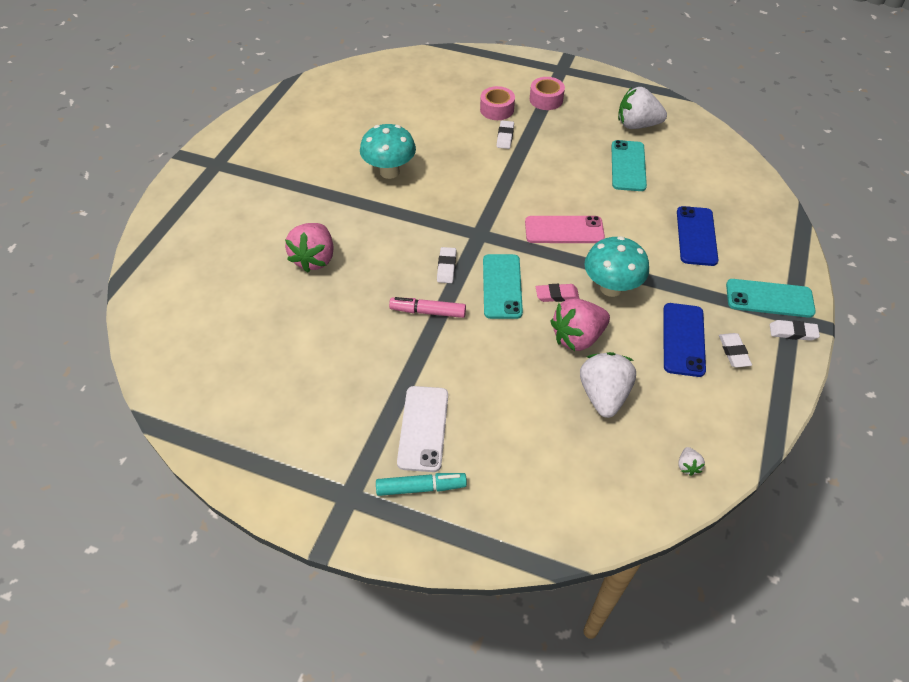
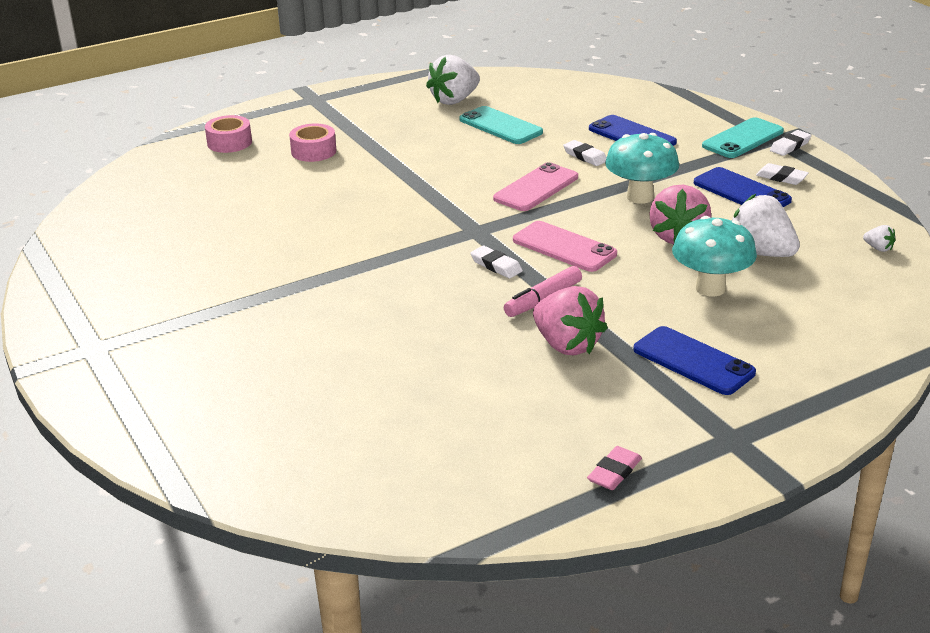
camera: 50 degrees left, 20 degrees down
(314, 259) = (367, 338): pink strawberry -> pink strawberry (566, 345)
(389, 172) = (304, 243): turquoise mushroom -> turquoise mushroom (710, 288)
(420, 487) = (765, 391): turquoise marker -> none
(423, 428) = (693, 361): white phone -> blue phone
(502, 286) = (564, 247): turquoise phone -> pink phone
(505, 137) = (361, 163): white eraser -> white eraser (585, 156)
(546, 99) = (344, 123): pink tape -> pink tape (229, 142)
(557, 295) = (613, 225): pink eraser -> pink eraser (614, 472)

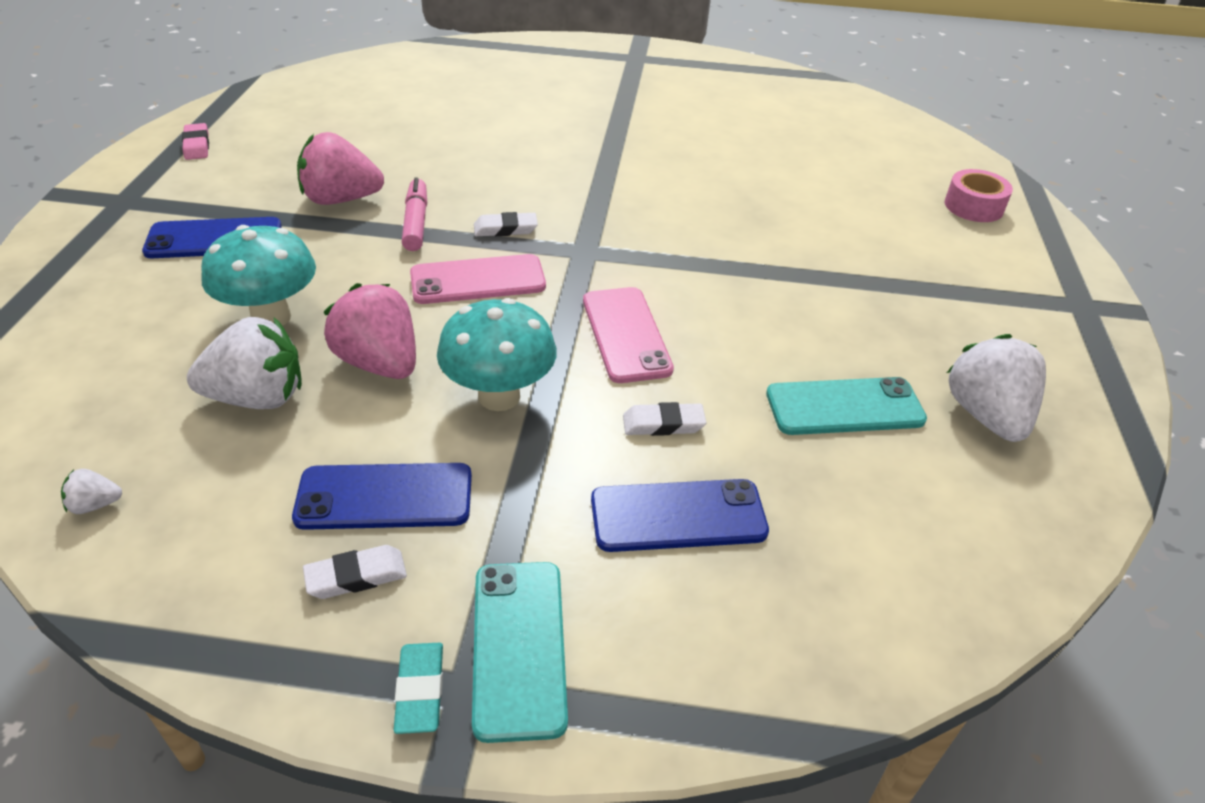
camera: 125 degrees right, 10 degrees up
(313, 151) = (898, 242): pink tape -> none
(790, 146) = (420, 691): white eraser -> turquoise eraser

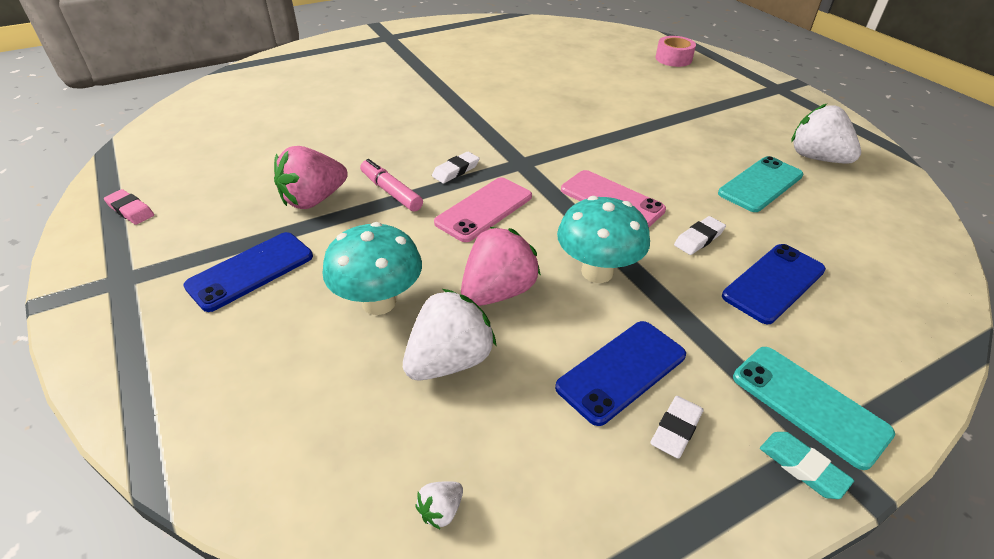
camera: 35 degrees left, 0 degrees up
(379, 363) = (498, 292): pink strawberry -> pink strawberry turned 120 degrees clockwise

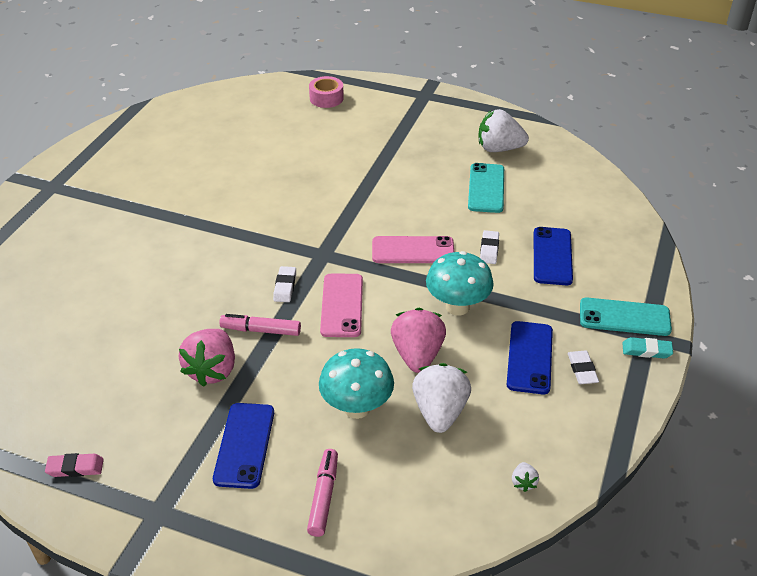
camera: 40 degrees left, 0 degrees up
(240, 362) = (323, 497): none -> pink marker

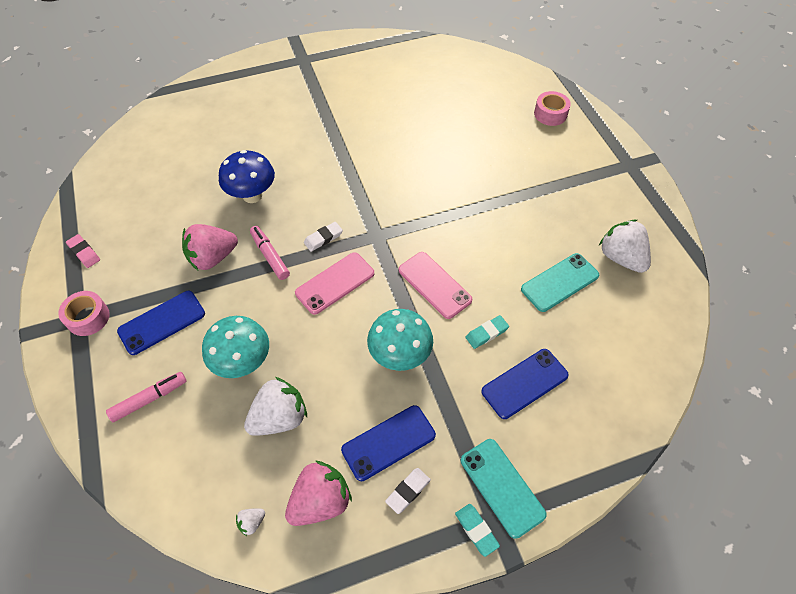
camera: 50 degrees right, 15 degrees up
(168, 502) = (88, 318): none -> pink tape
(174, 306) = (252, 195): none -> blue mushroom
(417, 355) = (325, 364): pink strawberry -> pink strawberry (320, 501)
(489, 249) = (486, 333): white eraser -> turquoise eraser

